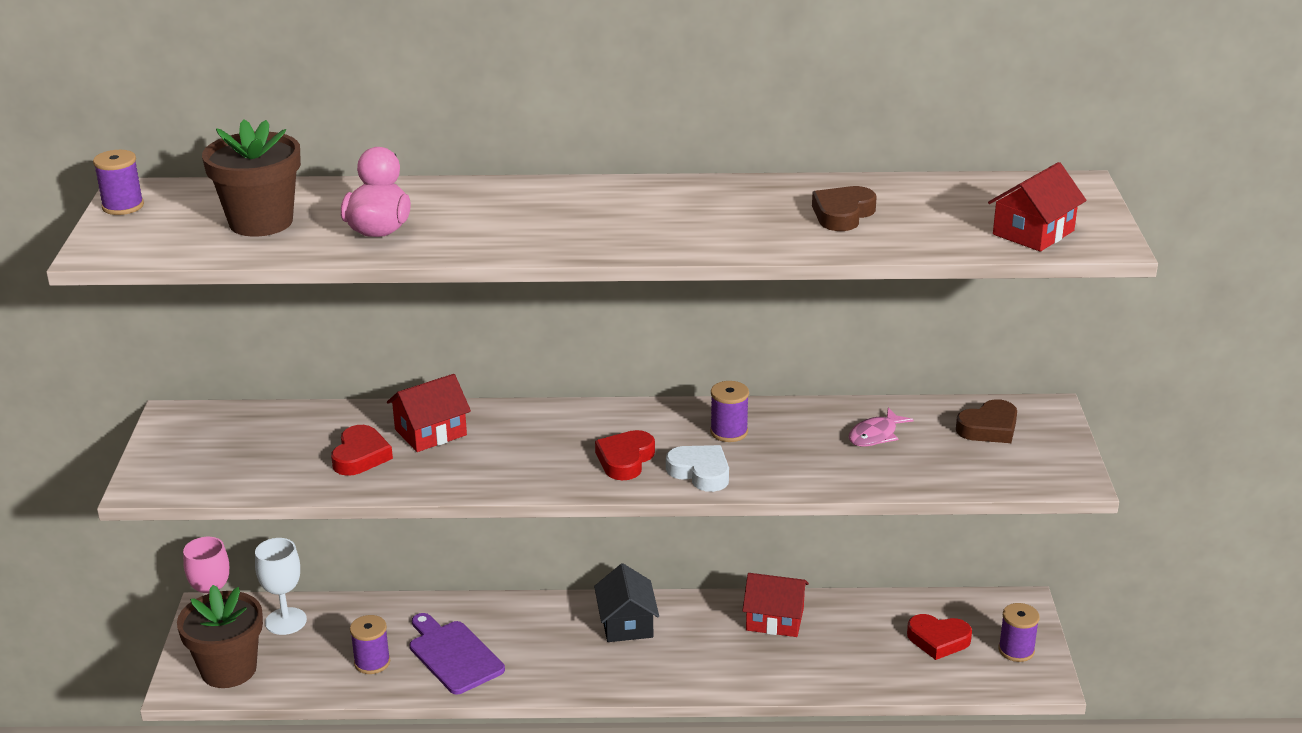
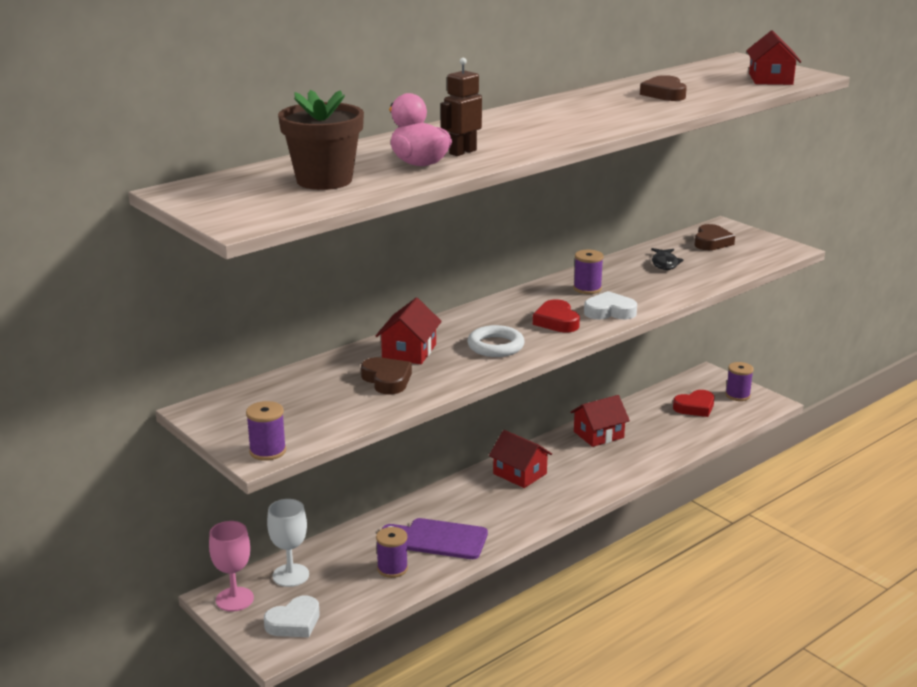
camera: 40 degrees left, 5 degrees down
(123, 206) = (190, 200): purple spool -> purple spool (267, 451)
(229, 669) = (294, 622): brown flower pot -> white heart
(360, 456) = (387, 380): red heart -> brown heart
(448, 229) = (462, 152): none -> brown robot
(516, 463) = (495, 346): none -> white ring
(626, 623) = (519, 474): black house -> red house
(875, 435) = (665, 263): pink fish -> black fish

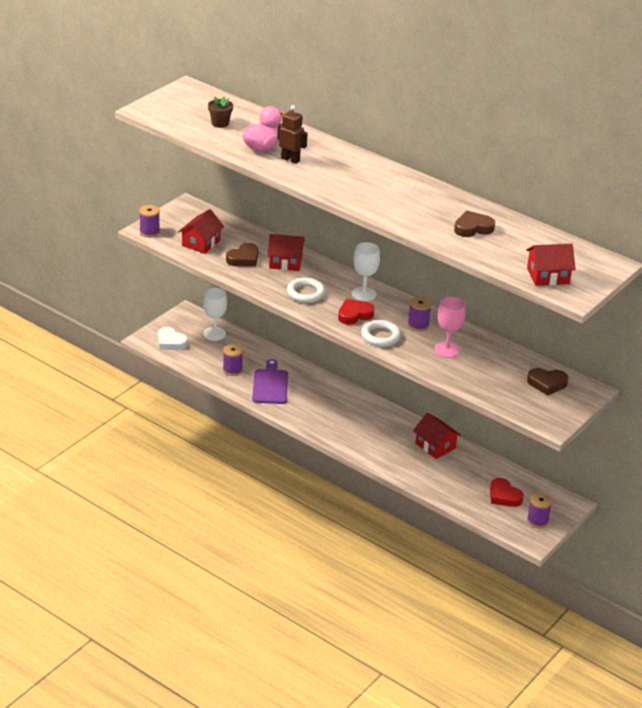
camera: 75 degrees right, 10 degrees up
(234, 599) = (186, 318): pink goblet -> pink goblet (447, 350)
(324, 180) = (220, 123): brown flower pot -> brown flower pot, size x0.52
(507, 311) = (363, 294): none -> white goblet
(519, 474) = (363, 411): red house -> red house (201, 243)
(609, 311) = (380, 336): white heart -> white ring
(665, 263) = (486, 360): black fish -> none

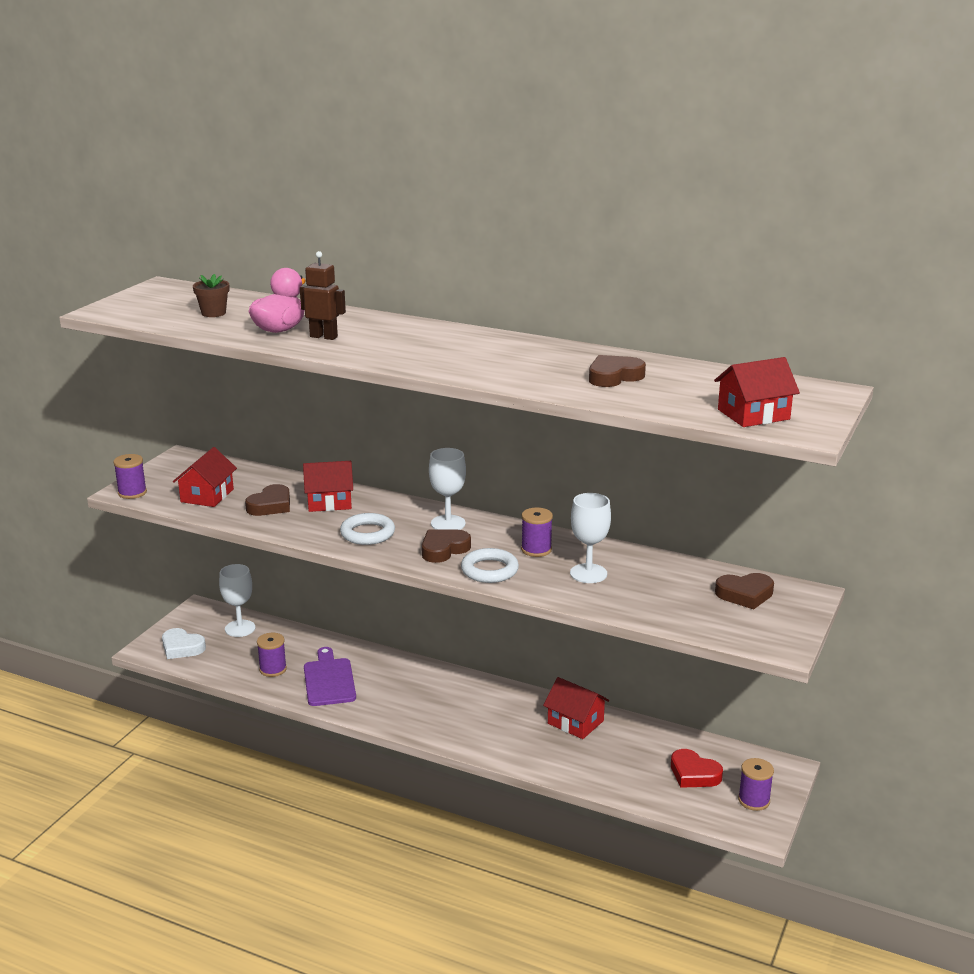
camera: 10 degrees left, 10 degrees down
(354, 315) = (444, 549): red heart -> brown heart
(447, 350) = (588, 573): pink goblet -> white goblet

